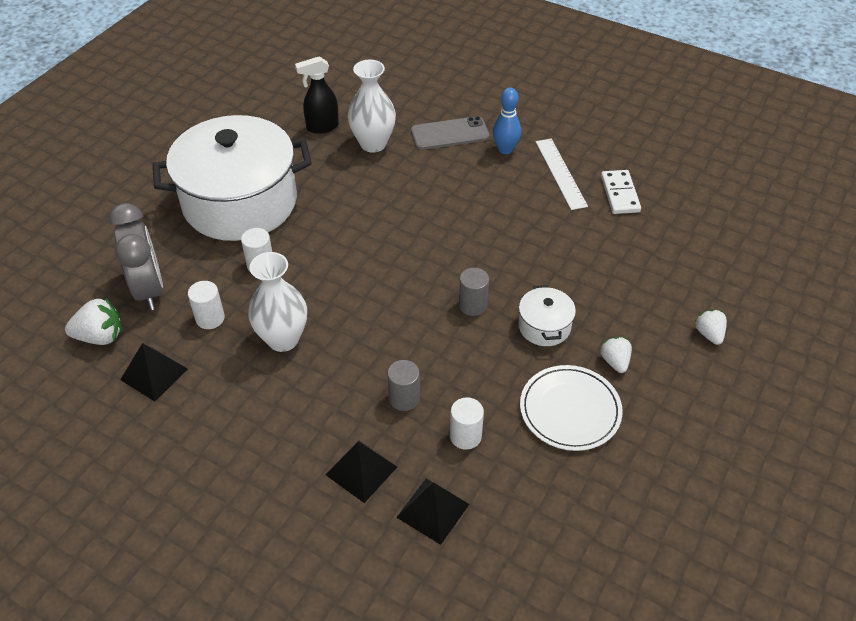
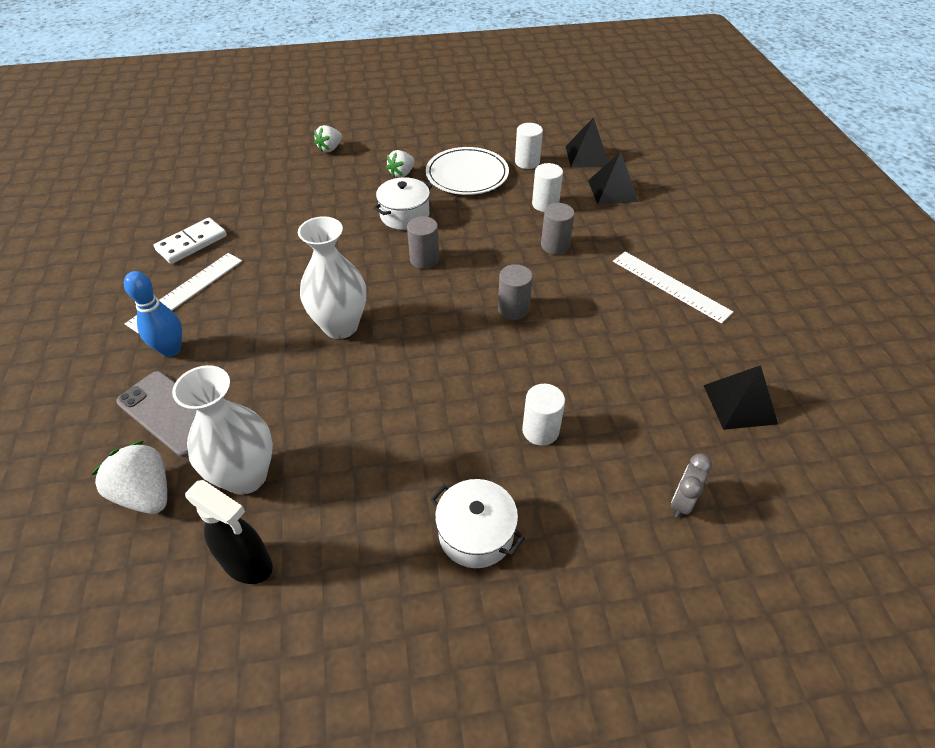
camera: 130 degrees left, 0 degrees up
(100, 336) = (774, 487): white strawberry -> white strawberry (146, 494)
(149, 289) = (682, 502): grey clock -> grey clock, size x0.46
(210, 318) = (643, 415): white cylinder -> white cylinder (527, 162)
(240, 202) = (476, 534): white pot -> white pot, size x0.41
(278, 436) = (670, 286): none -> white ruler
(283, 339) = (595, 346): white vase -> white vase (340, 326)
(361, 470) = (633, 232): black pyramid -> black pyramid (587, 156)
(365, 320) = (513, 309): none -> grey cylinder

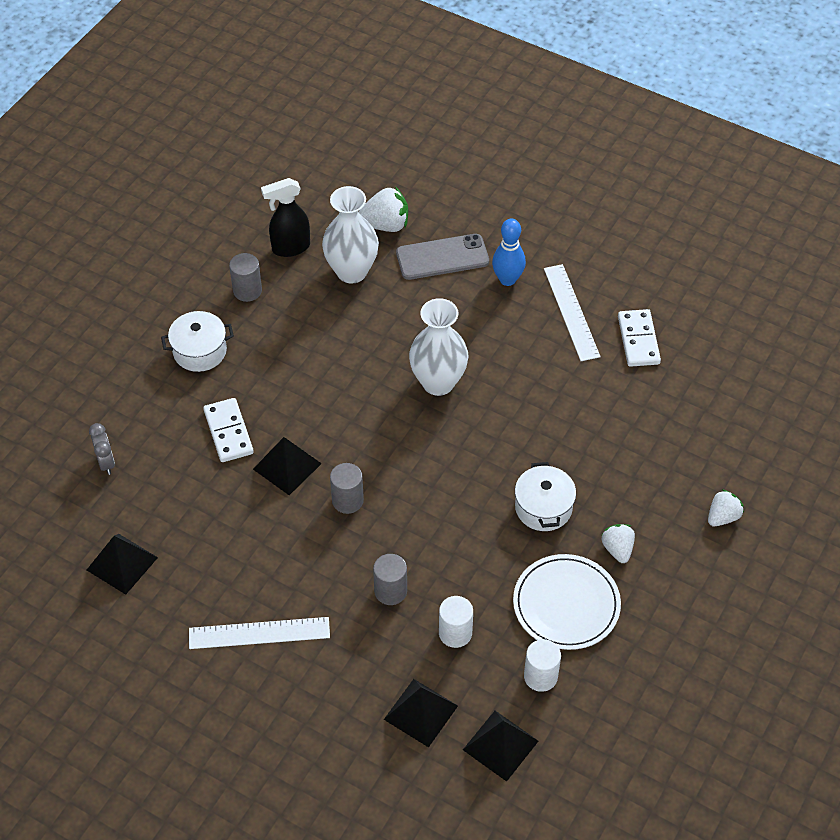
camera: 130 degrees right, 5 degrees up
(330, 148) = (722, 517): white strawberry -> white strawberry turned 60 degrees clockwise
(424, 259) = (465, 482): grey cylinder -> grey cylinder (247, 290)
(526, 364) = (287, 466): none -> black pyramid
(540, 430) = (228, 432): white cylinder -> white domino

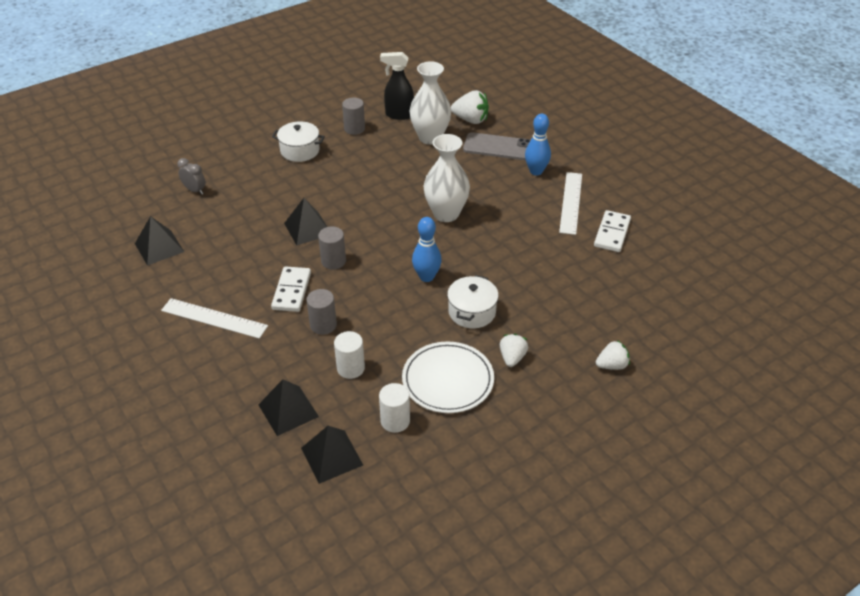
camera: 25 degrees right, 10 degrees down
(106, 462) = (195, 190): grey clock -> grey clock turned 60 degrees counterclockwise
(228, 432) = (284, 198): white domino -> white domino (291, 291)
(467, 480) = (426, 277): none -> blue bowling pin

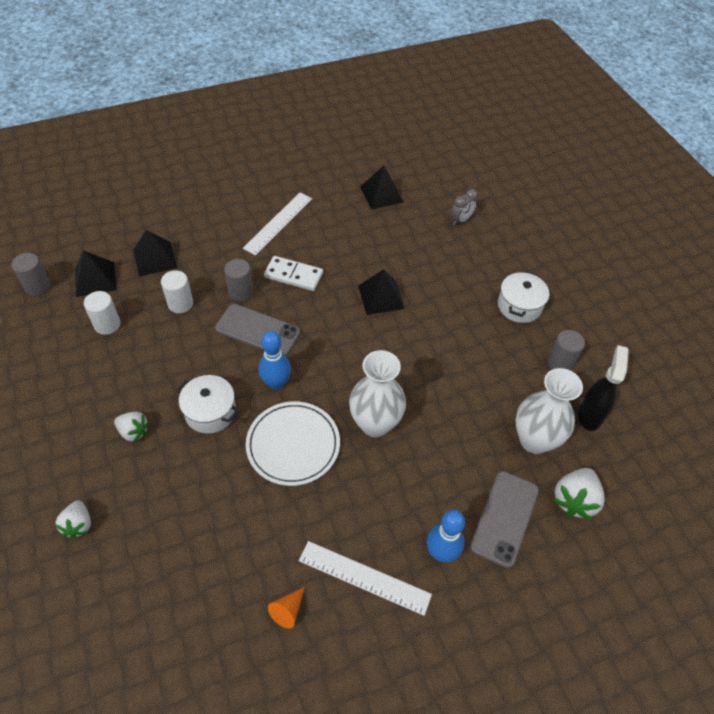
camera: 100 degrees right, 10 degrees up
(333, 261) = (325, 310): grey cylinder -> grey cylinder (37, 286)
(370, 301) = (258, 330): none -> grey phone
(448, 380) = (132, 371): white plate -> white plate (293, 445)
(612, 233) = (288, 610): white domino -> orange cone

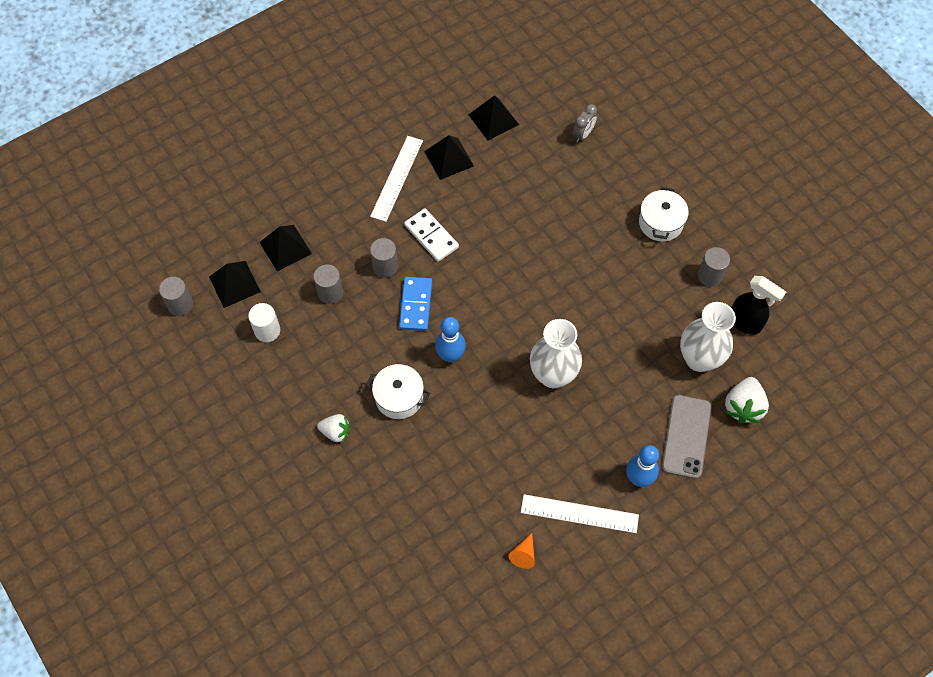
camera: 10 degrees left, 10 degrees up
(78, 524) = (321, 525): white strawberry -> none
(180, 304) = (330, 292): white cylinder -> grey cylinder
(258, 330) = (415, 305): grey phone -> blue domino
(293, 275) = (431, 236): white domino -> white domino turned 45 degrees clockwise
(293, 445) = (484, 411): white plate -> none
(381, 297) = (524, 242): black pyramid -> black pyramid (449, 158)
(590, 415) = (745, 323): black spray bottle -> black spray bottle turned 120 degrees clockwise

